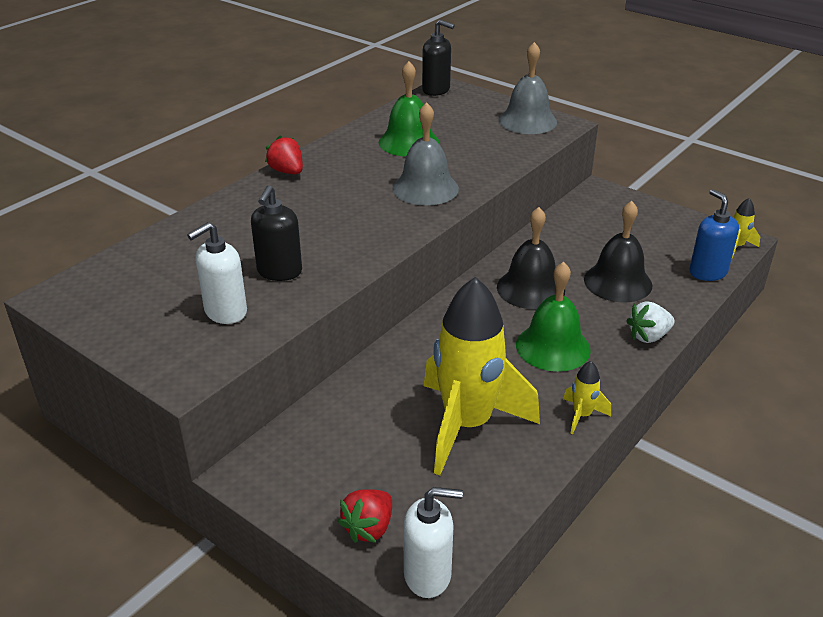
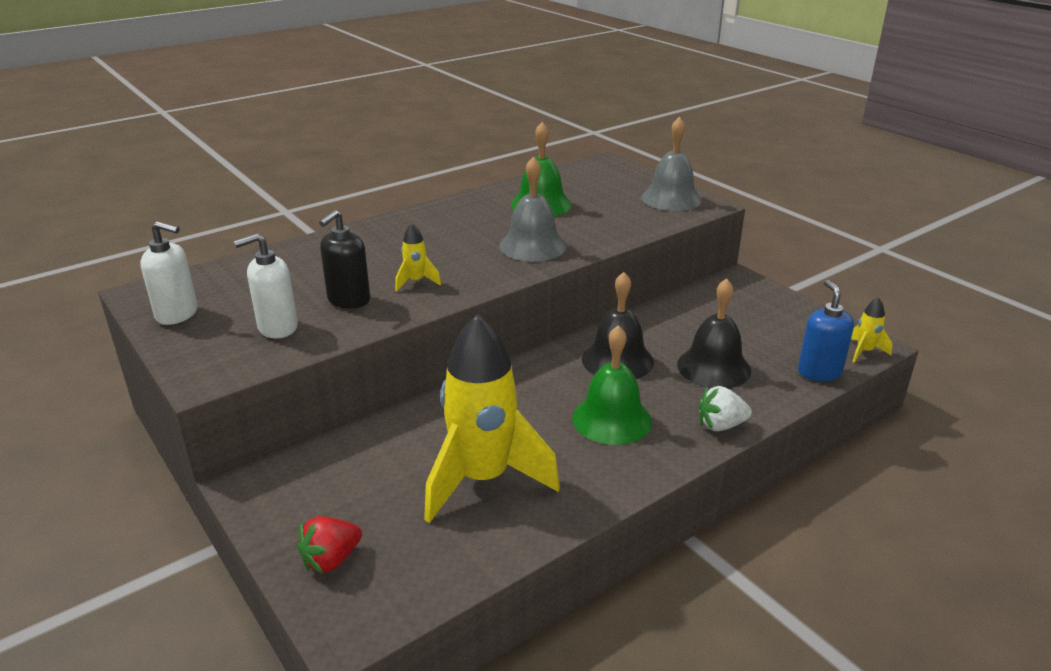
camera: 15 degrees right, 5 degrees down
(287, 171) = (410, 216): red strawberry -> none
(428, 575) = (363, 619): white soap dispenser -> white soap dispenser (177, 314)
(436, 90) = (595, 163): black soap dispenser -> none
(582, 415) = (608, 492): yellow rocket -> yellow rocket (416, 282)

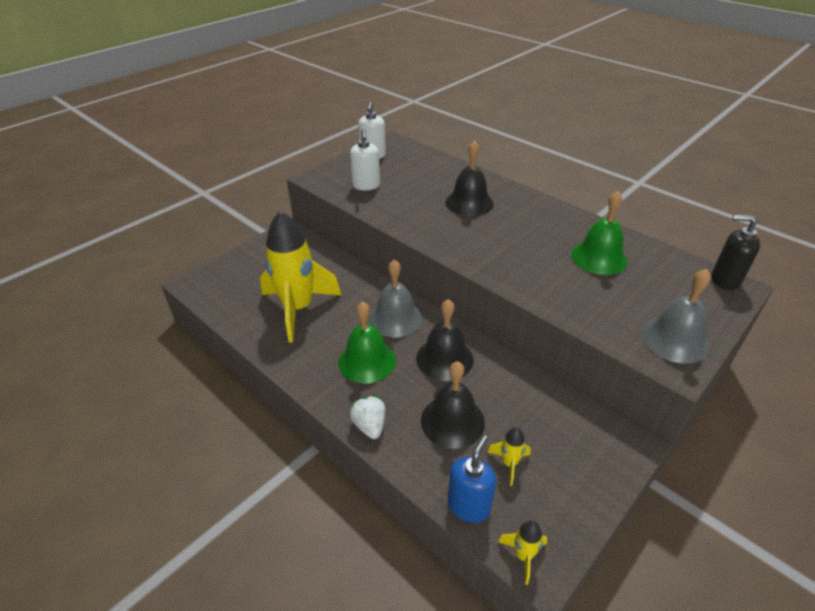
camera: 80 degrees right, 10 degrees up
(277, 328) = (366, 185): white soap dispenser -> white soap dispenser turned 150 degrees counterclockwise
(331, 560) = (237, 268): red strawberry -> none
(348, 300) = (403, 201): black soap dispenser -> black soap dispenser (724, 280)
(387, 255) = (469, 203): none -> black bell
(416, 282) = (436, 220): yellow rocket -> yellow rocket (509, 463)
(532, 246) = (516, 262): grey bell -> grey bell (395, 318)
(819, 372) = (469, 506): blue soap dispenser -> blue soap dispenser turned 45 degrees counterclockwise

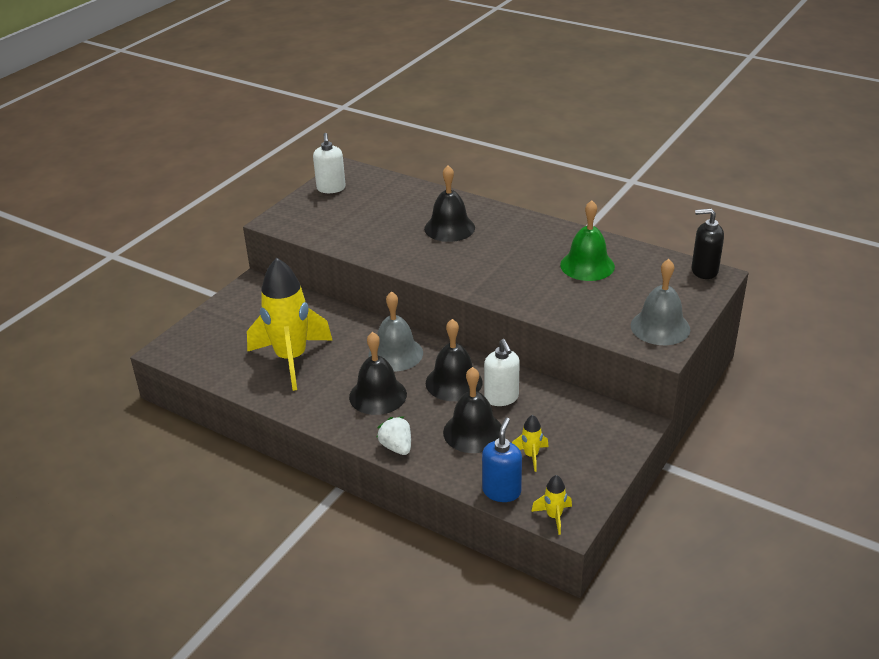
camera: 10 degrees left, 5 degrees down
(366, 185) = (334, 223): white soap dispenser -> white soap dispenser (501, 398)
(367, 361) = (378, 395): green bell -> black bell

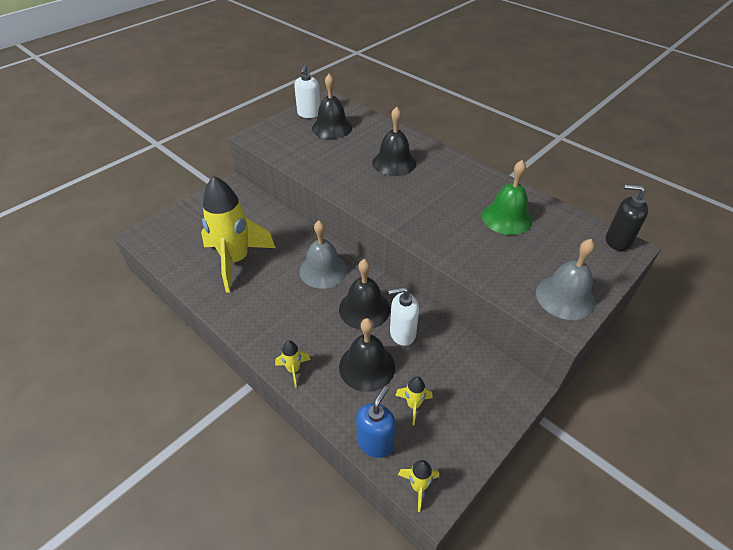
camera: 10 degrees right, 10 degrees up
(378, 395) = (295, 310): black bell -> black bell (332, 127)
(396, 447) = (293, 370): white strawberry -> yellow rocket
(501, 398) = (402, 333): white soap dispenser -> white soap dispenser turned 90 degrees clockwise

